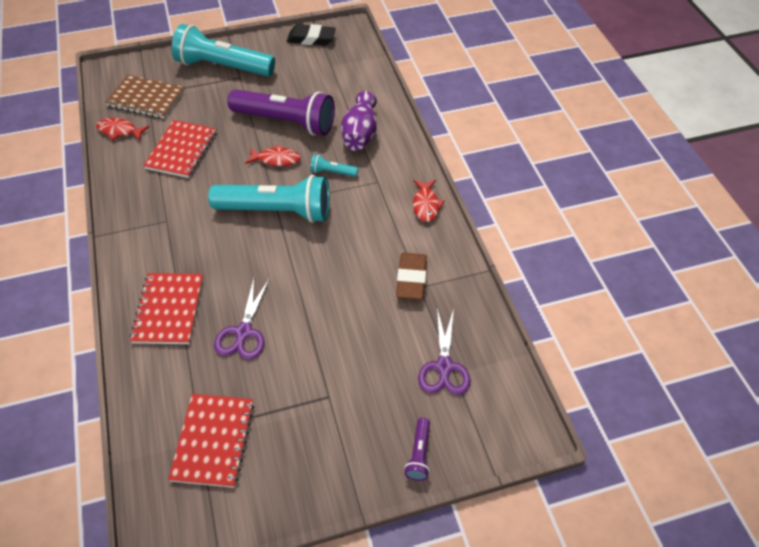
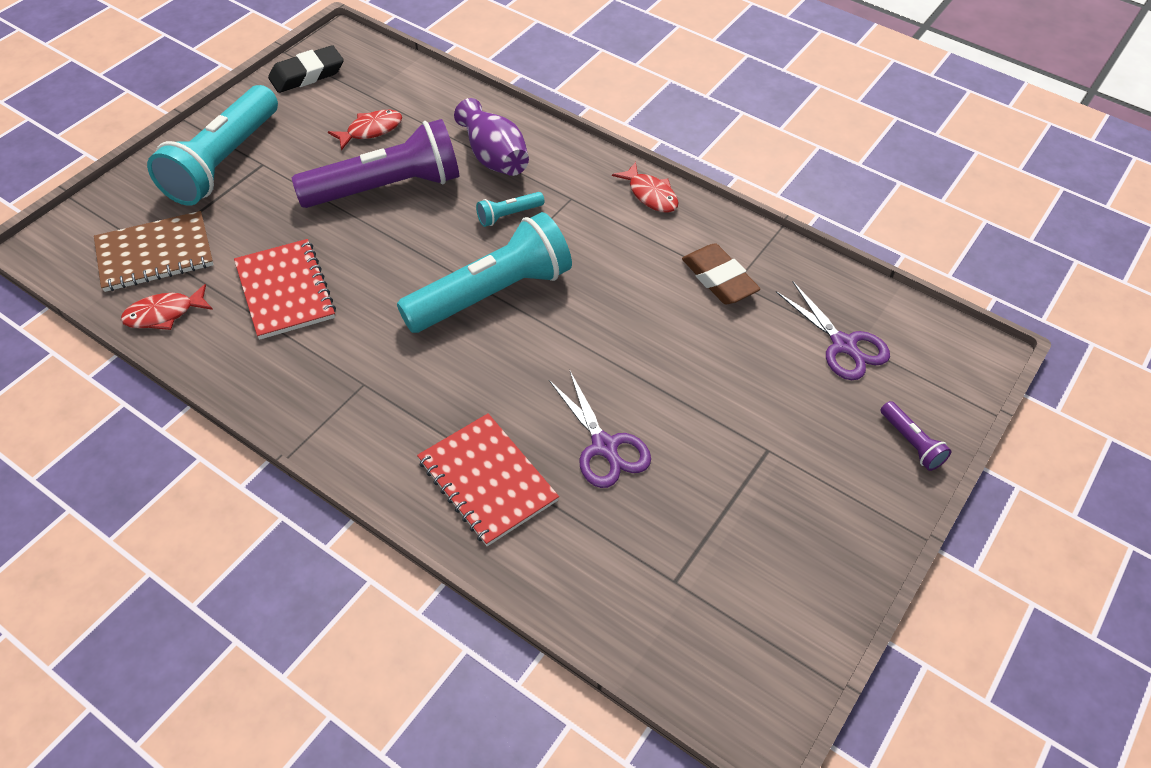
camera: 40 degrees left, 0 degrees up
(213, 441) = (702, 580): red notebook -> none
(223, 67) = (223, 162): turquoise flashlight -> turquoise flashlight turned 45 degrees counterclockwise
(276, 159) = (424, 236): red fish -> red fish (371, 130)

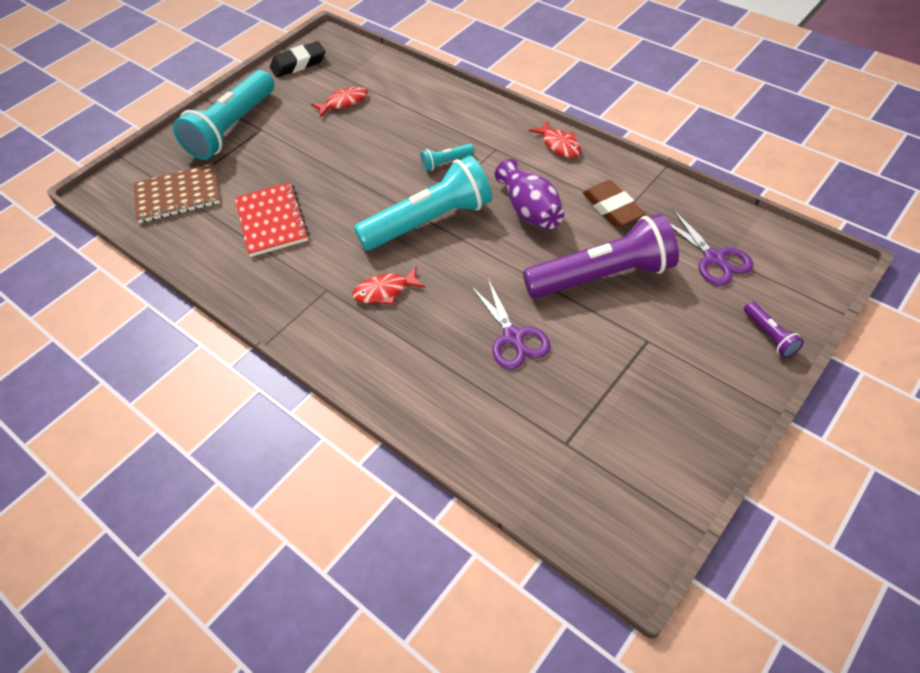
camera: 10 degrees right, 0 degrees up
(164, 314) = (181, 239): red fish -> red fish (385, 291)
(386, 187) = (353, 144): purple flashlight -> purple flashlight (603, 276)
(487, 480) = (418, 363): red notebook -> none
(494, 157) = (437, 119): purple vase -> purple vase (530, 210)

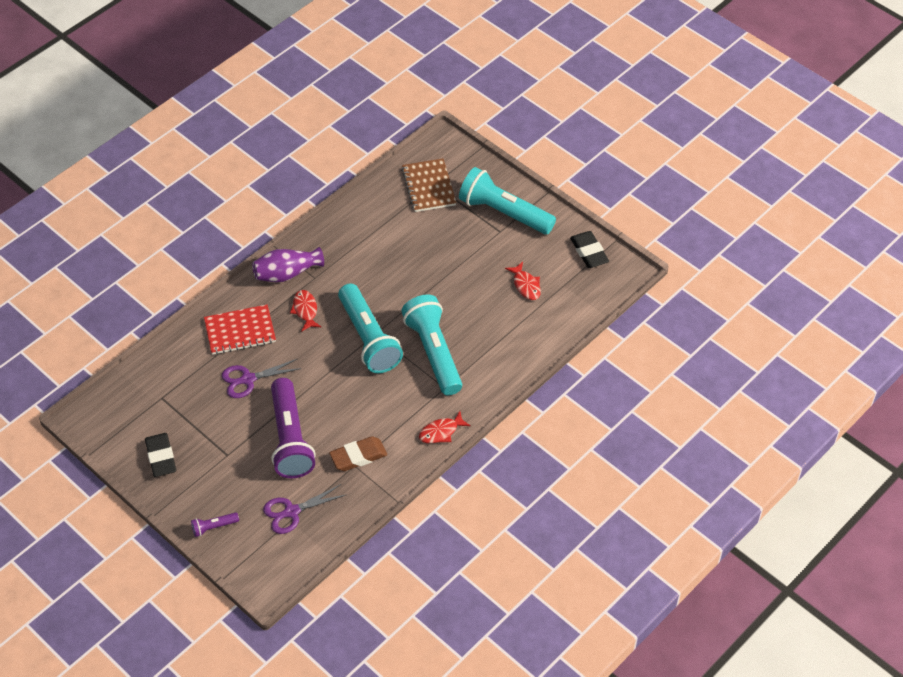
camera: 90 degrees right, 0 degrees up
(272, 221) = (389, 244): red notebook -> red notebook (240, 331)
(446, 162) = (434, 352): turquoise flashlight -> turquoise flashlight, size x2.39
(530, 210) = (367, 403): purple vase -> purple vase (287, 274)
(676, 422) = (161, 457): none -> black eraser

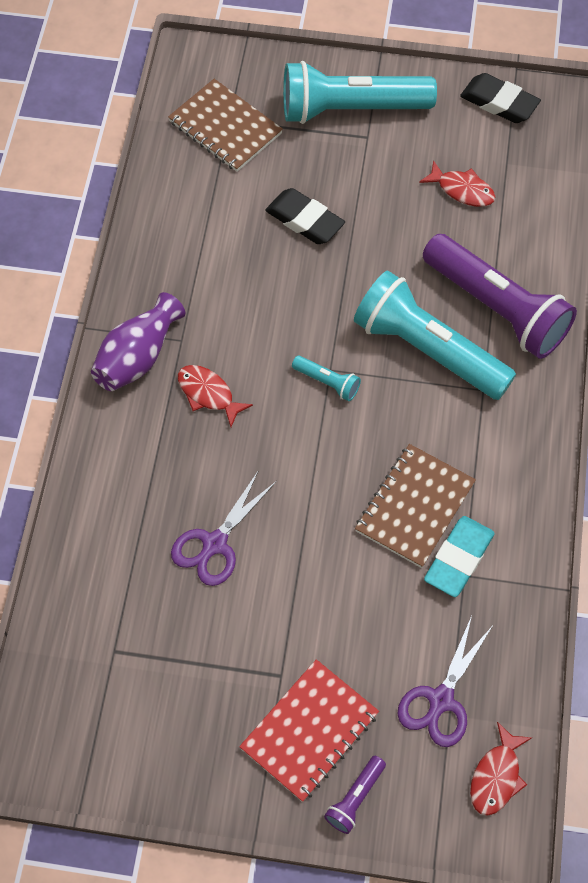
camera: 35 degrees left, 10 degrees up
(161, 457) = (190, 743): black eraser -> black eraser (304, 220)
(240, 331) = (143, 480): red notebook -> red notebook (309, 731)
(290, 438) = (347, 593): purple flashlight -> purple flashlight (497, 308)
(358, 420) = (414, 507): none -> brown notebook
(358, 456) = (458, 559): brown eraser -> turquoise eraser
(368, 338) = (327, 382): turquoise flashlight -> turquoise flashlight, size x0.42
(441, 432) = (532, 454): red fish -> red fish (496, 776)

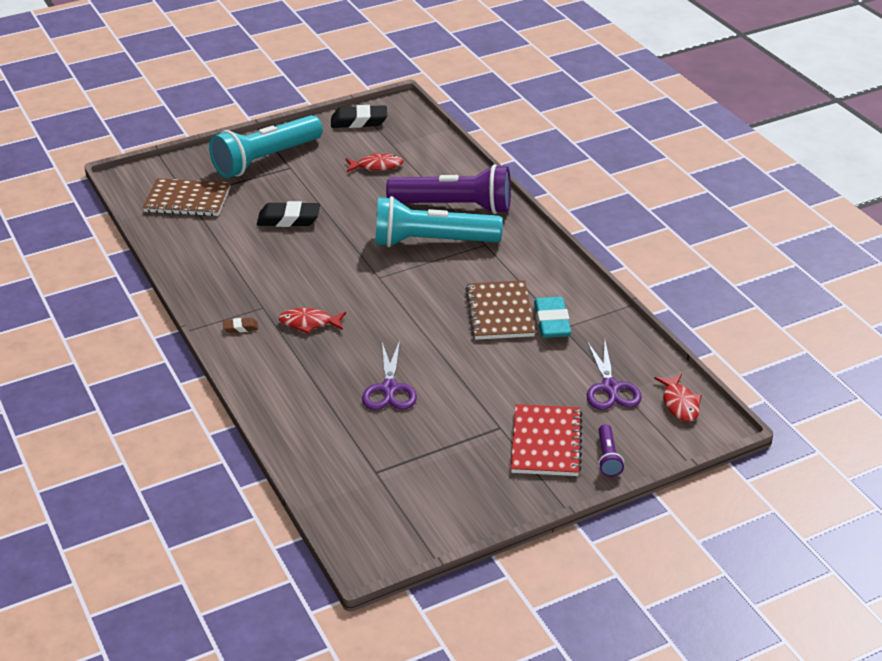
camera: 35 degrees left, 25 degrees down
(138, 357) = (240, 328): purple vase -> brown eraser
(327, 382) = (383, 283): turquoise flashlight -> none

